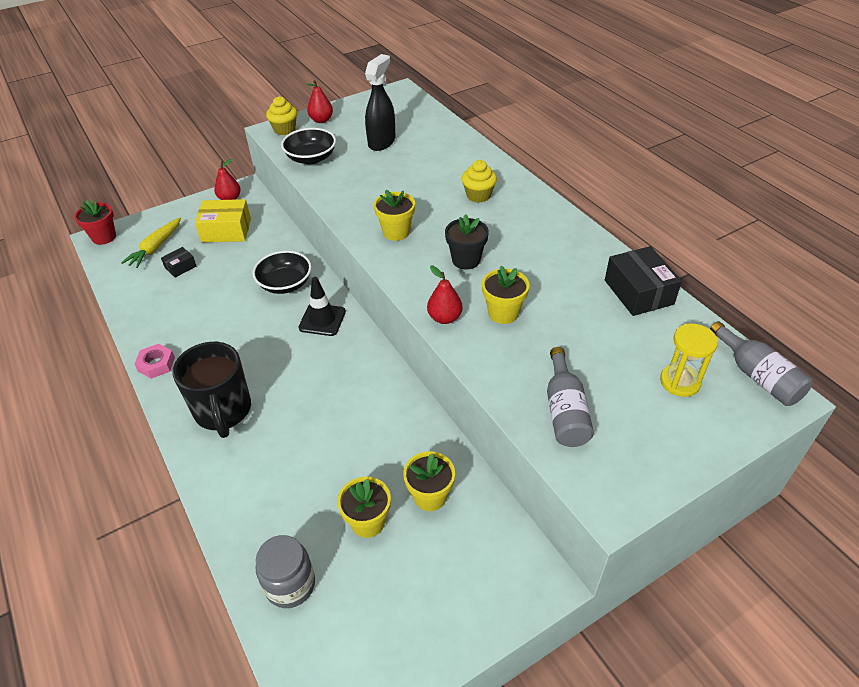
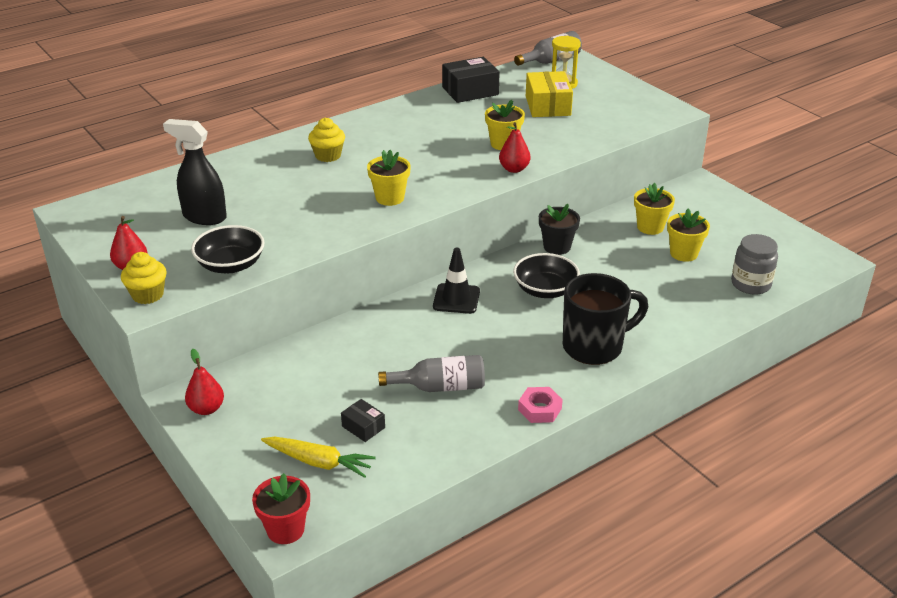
camera: 95 degrees left, 10 degrees down
(226, 230) = (285, 398): yellow box -> yellow box (548, 106)
(285, 284) = (398, 332): black bowl -> black bowl (545, 290)
(466, 260) = (433, 161): black flower pot -> black flower pot (557, 247)
(564, 410) = (602, 122): grey bottle -> grey bottle (440, 387)

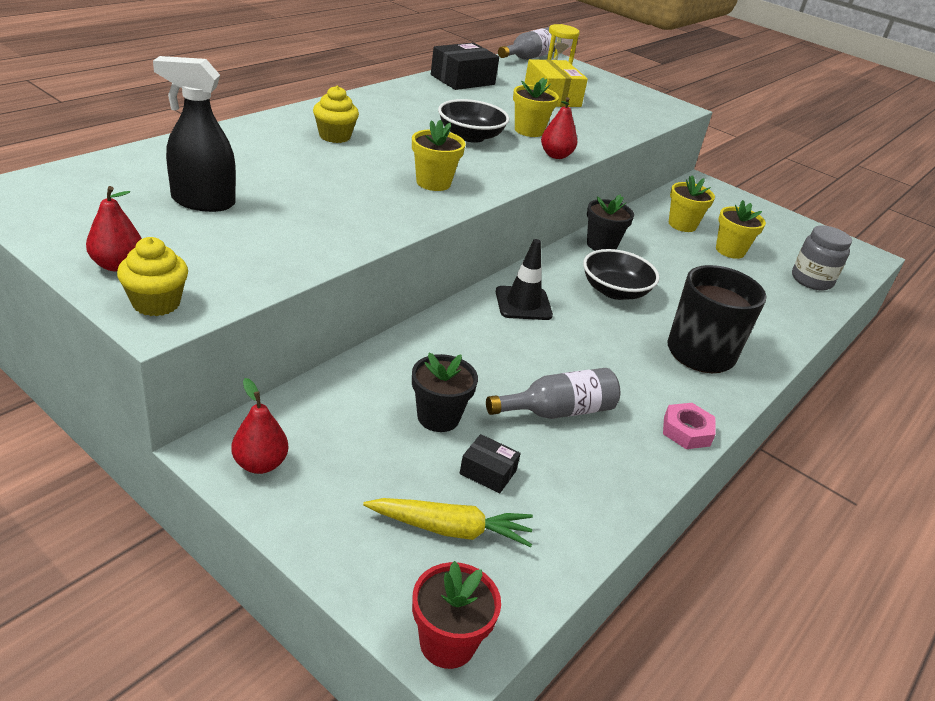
camera: 20 degrees left, 0 degrees up
(230, 265) = (264, 261): black bowl -> black bowl (470, 136)
(344, 385) = (438, 417): none -> black flower pot

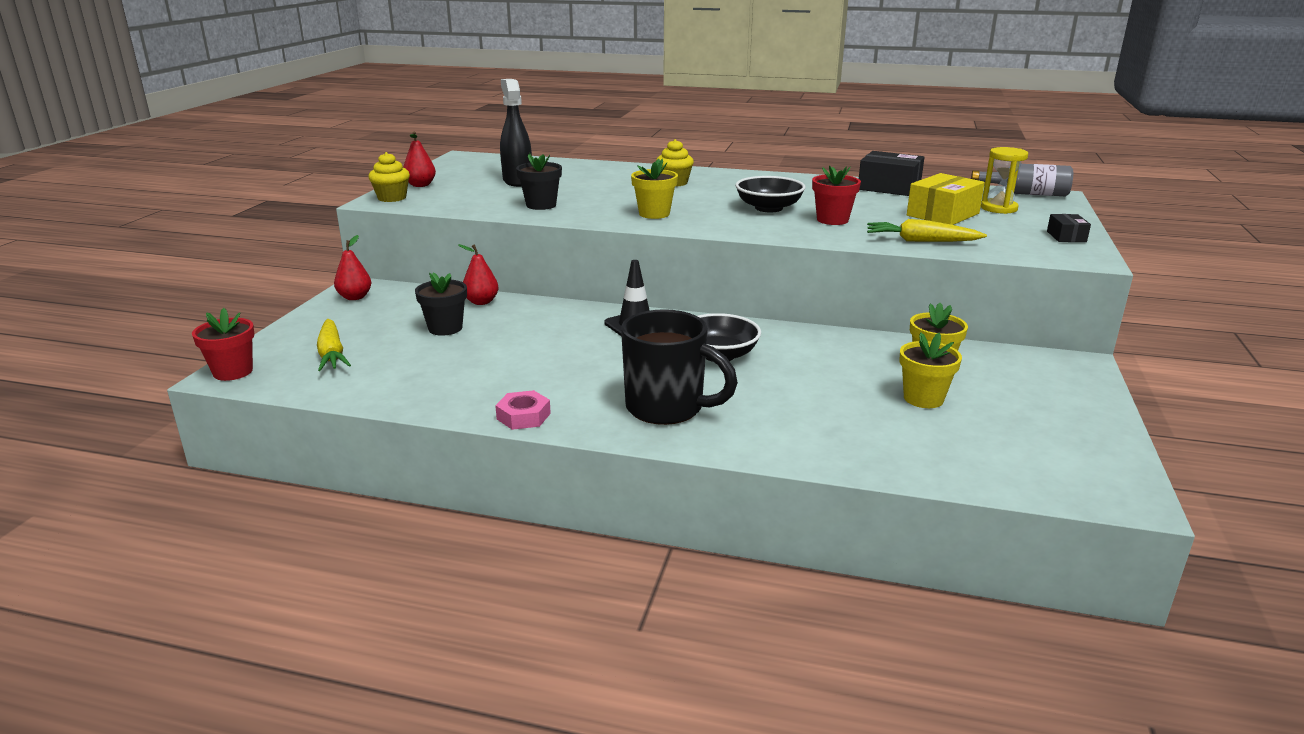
camera: 70 degrees right, 10 degrees down
(488, 472) = (398, 353): black box -> black box (1066, 237)
(529, 131) = (832, 220): yellow flower pot -> red flower pot
(556, 155) = (799, 234): red pear -> red pear (481, 302)
(557, 411) = (495, 363): grey bottle -> none
(601, 245) = (799, 336): black flower pot -> black flower pot (541, 205)
(608, 129) = (921, 241): none -> yellow carrot
(811, 280) = (949, 457): grey jar -> none

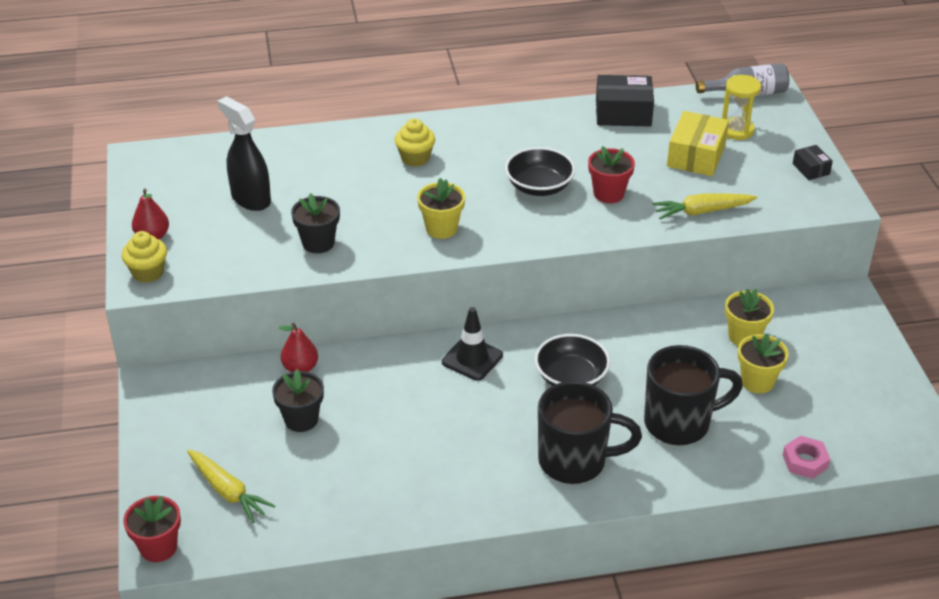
camera: 25 degrees left, 15 degrees up
(355, 297) = (165, 401): red pear -> none
(523, 416) = (469, 511): pink nut -> pink nut (805, 461)
(807, 408) = (679, 423): none -> black mug

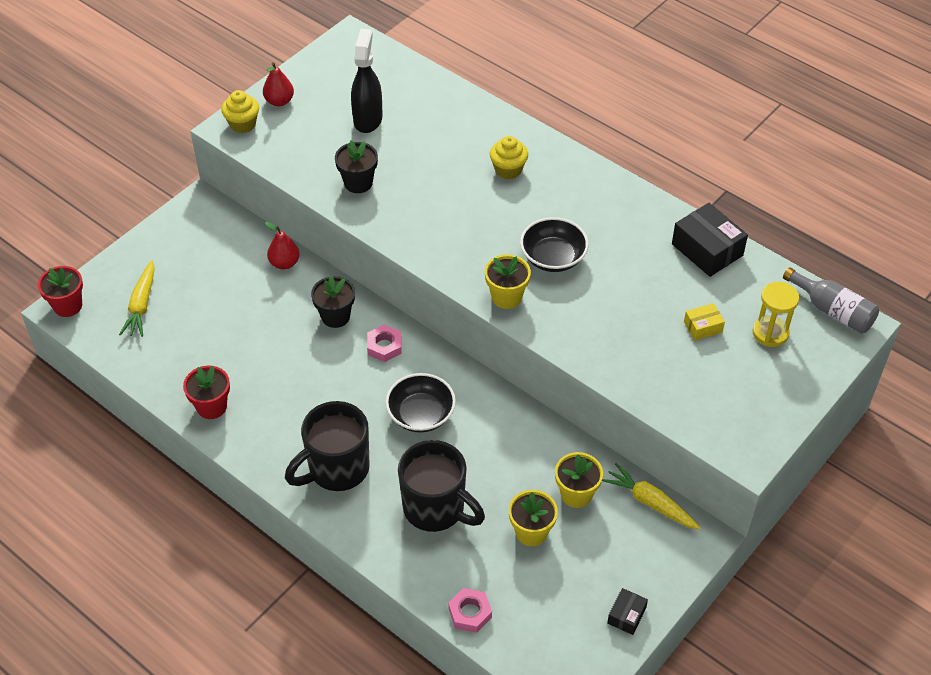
camera: 50 degrees right, 10 degrees up
(301, 419) = (237, 297): black flower pot -> black flower pot (335, 316)
(441, 228) = (443, 235): yellow flower pot -> yellow flower pot (506, 297)
(472, 359) = (384, 346): black traffic cone -> pink nut
(575, 461) = (337, 469): black mug -> black mug turned 90 degrees clockwise
(608, 194) = (590, 302): red flower pot -> red flower pot (211, 407)
(696, 156) = (703, 327): yellow box -> yellow box, size x0.53
(702, 211) = (632, 372): yellow carrot -> yellow carrot (650, 503)
(811, 169) = (773, 411): black box -> black box (626, 615)

